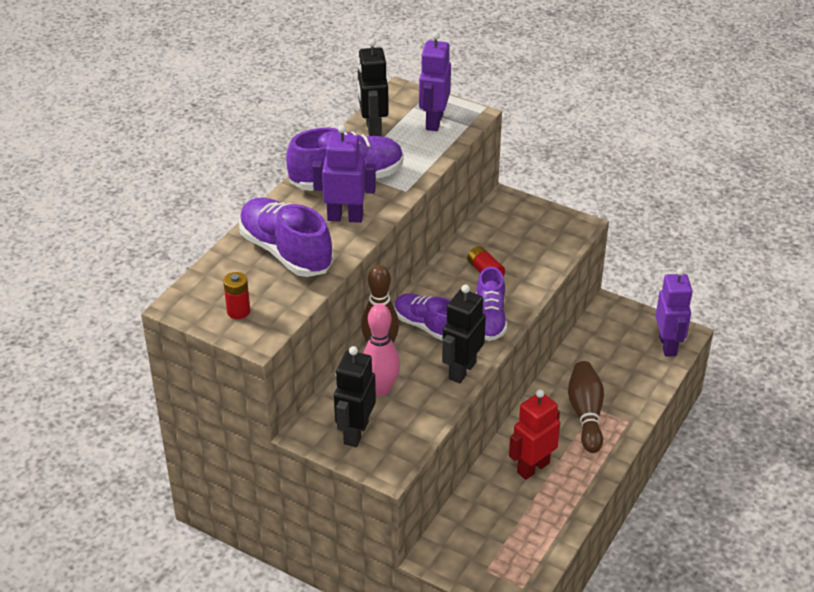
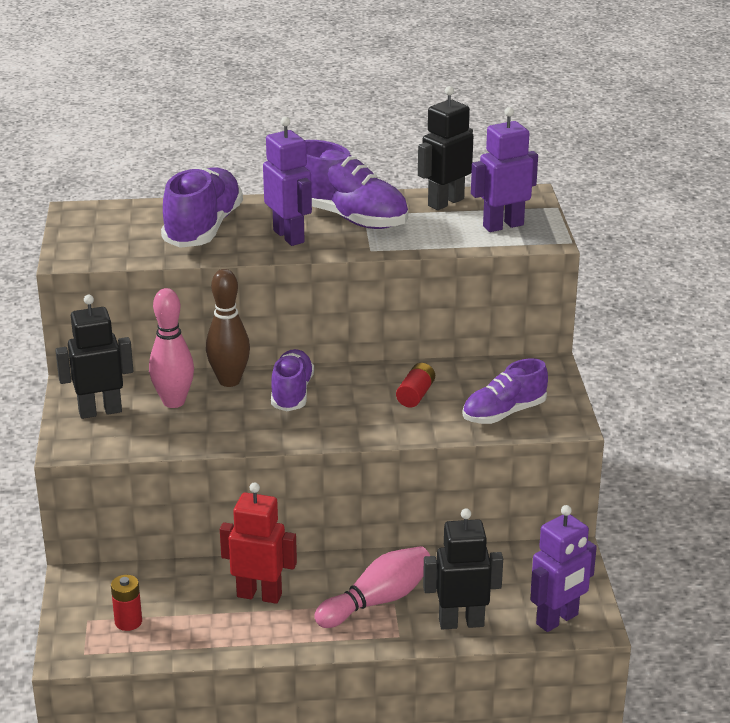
camera: 55 degrees right, 10 degrees down
(238, 311) = (96, 237): red battery -> red battery (128, 622)
(462, 370) = (249, 436): black robot -> black robot (461, 622)
(489, 319) = (344, 424): purple shoe -> purple shoe (504, 413)
(586, 414) = (377, 601): brown bowling pin -> pink bowling pin

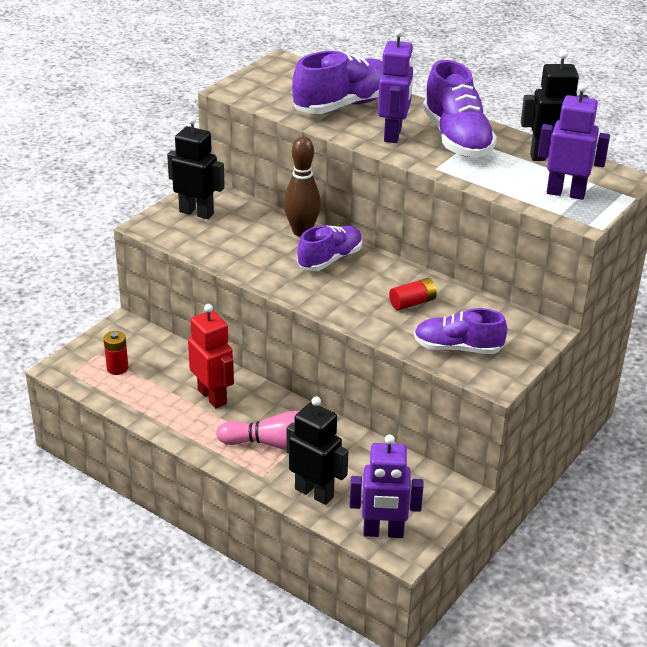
camera: 40 degrees right, 5 degrees up
(174, 402) = (248, 228): pink bowling pin -> none

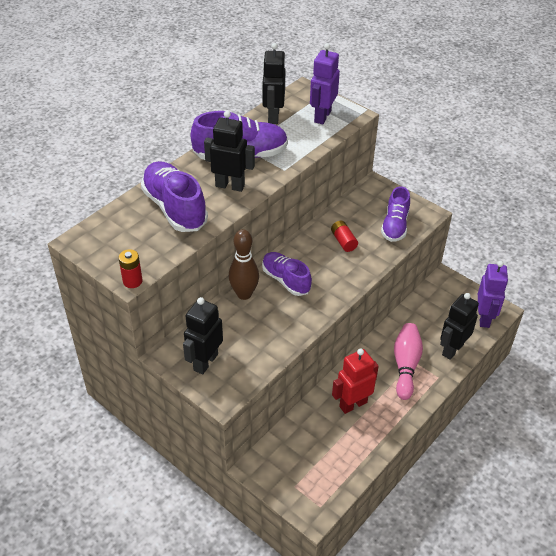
camera: 85 degrees left, 10 degrees up
(117, 368) = (315, 470): red battery -> red battery (132, 281)
(393, 134) = (230, 185): purple robot -> black robot

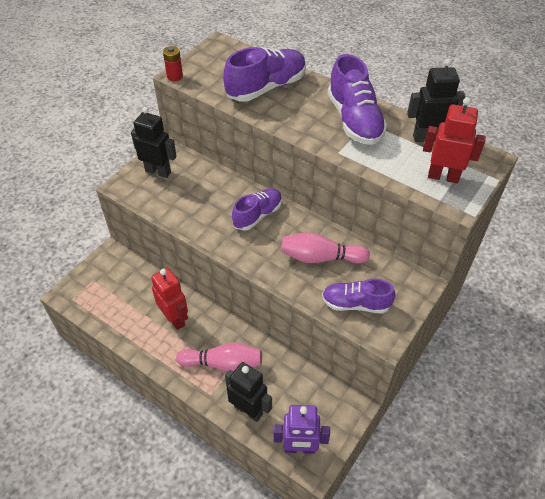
camera: 85 degrees right, 5 degrees up
(230, 185) = (304, 117): black robot -> none
(244, 294) = (236, 188): brown bowling pin -> none
(322, 116) = (443, 176): purple robot -> red robot
(343, 241) = (320, 257): red battery -> pink bowling pin

